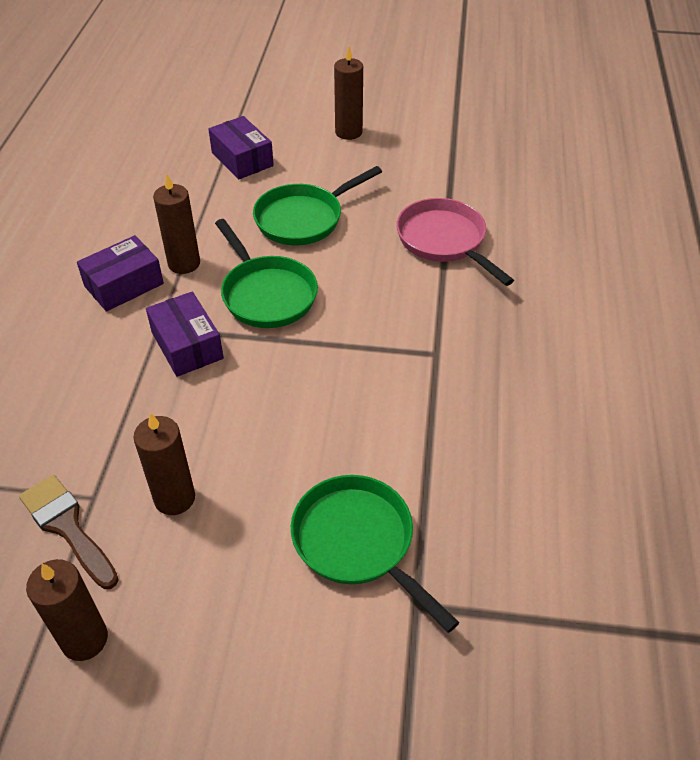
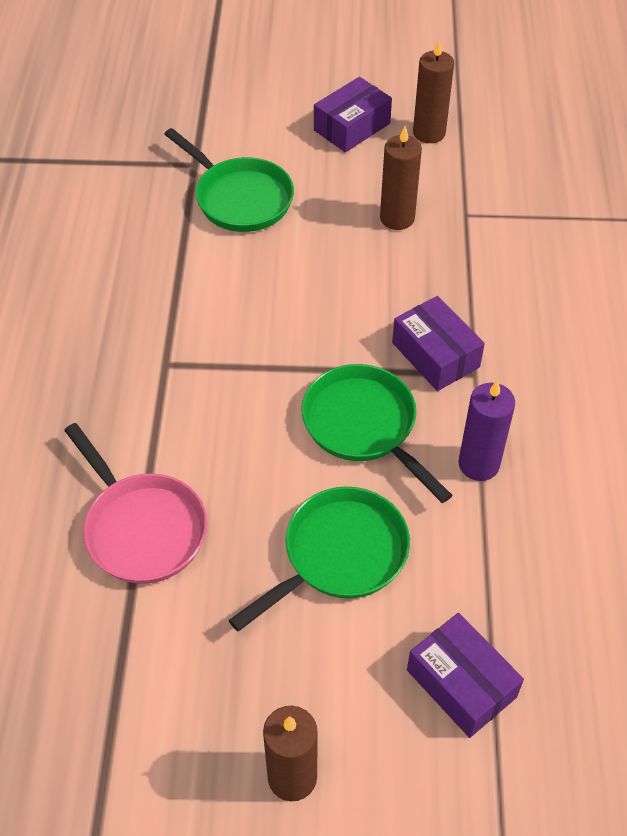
camera: 175 degrees right, 5 degrees up
(67, 527) = (476, 194): brown brush -> none
(124, 285) = (539, 426): purple box -> purple box (352, 127)
(184, 263) = (478, 464): brown candle -> purple candle

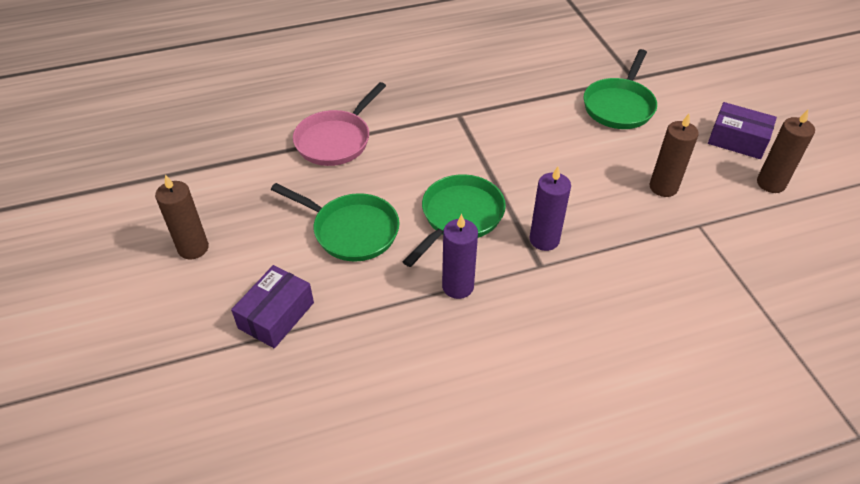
camera: 70 degrees right, 5 degrees down
(435, 355) = (544, 239): purple box -> purple candle

